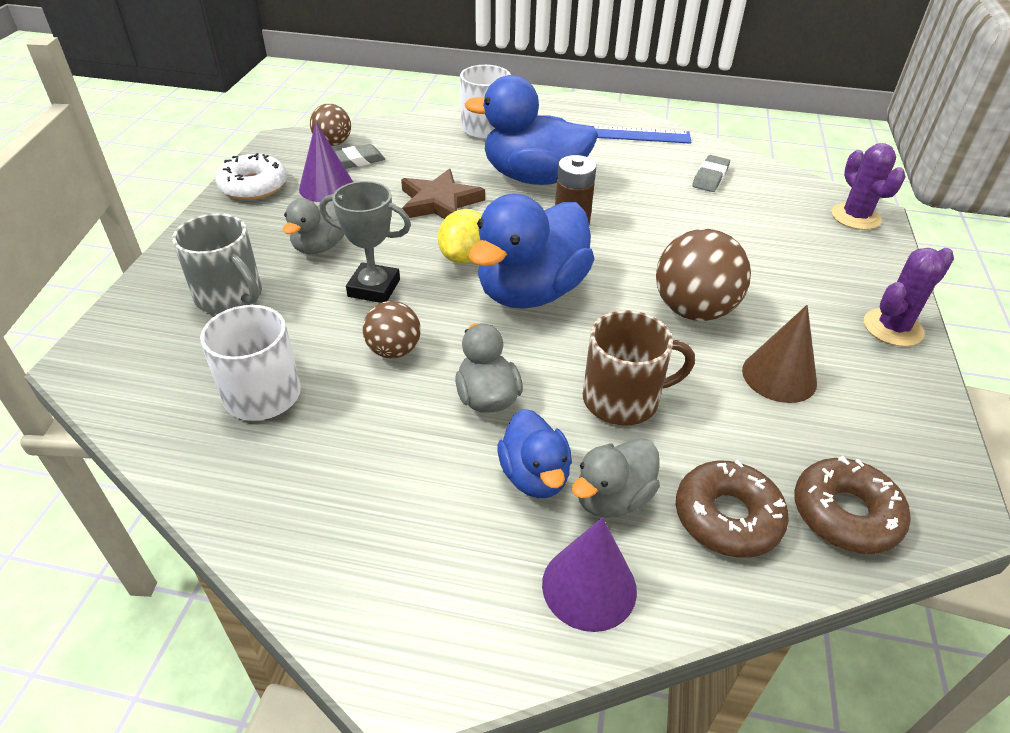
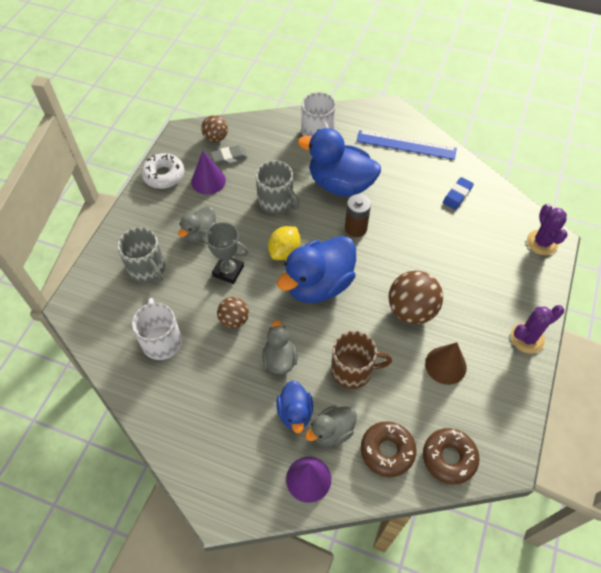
camera: 10 degrees right, 15 degrees up
(439, 202) = (276, 201): brown star -> grey mug
(710, 177) = (457, 195): grey eraser -> blue eraser

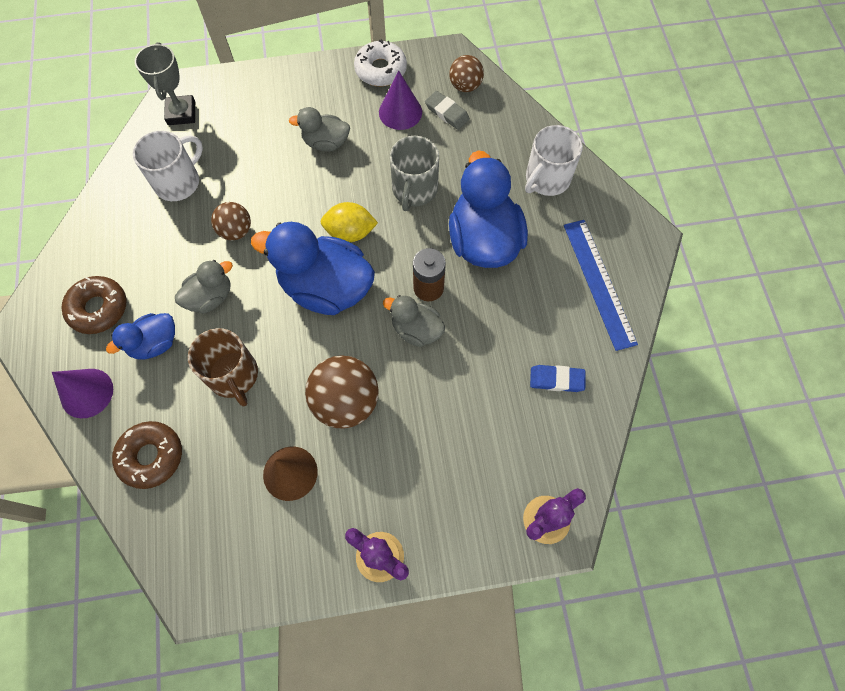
camera: 60 degrees right, 10 degrees up
(147, 268) = (255, 122): grey mug -> none
(228, 271) = (293, 193): grey trophy -> grey trophy (181, 113)
(332, 431) = (149, 389): grey duck -> grey duck (416, 330)
(449, 458) = (171, 527): brown donut -> brown donut (98, 308)

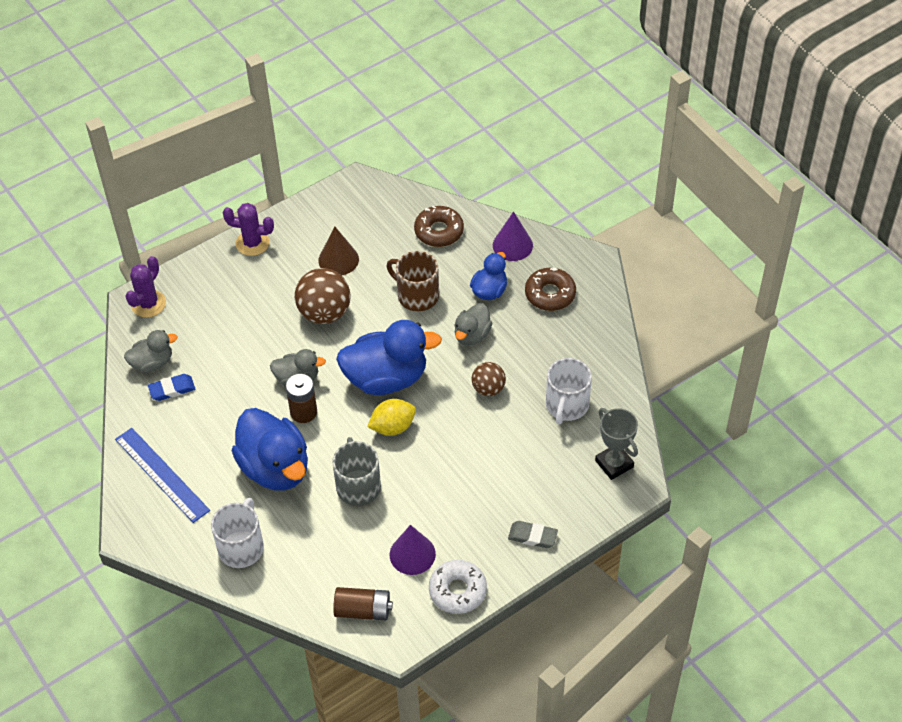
camera: 155 degrees right, 15 degrees down
(326, 143) = (463, 494): grey duck -> grey duck (152, 363)
(447, 112) = (367, 573): grey eraser -> grey eraser (532, 536)
(465, 86) = (363, 610): brown ball -> brown battery

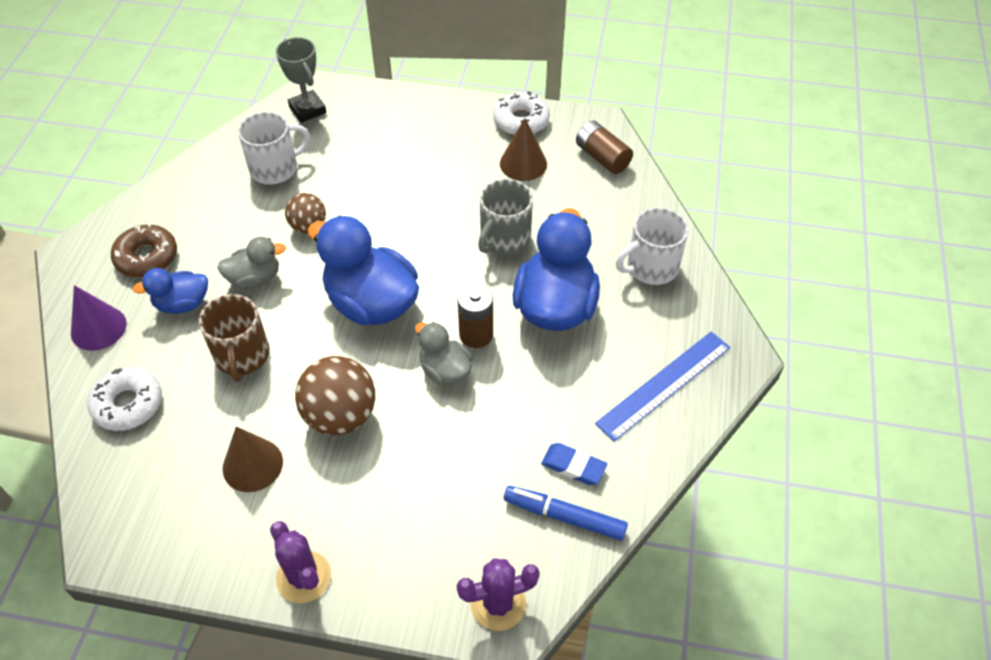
camera: 135 degrees left, 0 degrees up
(152, 363) = (565, 517): grey duck -> blue marker
(162, 474) = (664, 384): blue ruler -> blue ruler turned 45 degrees clockwise
(393, 427) = (420, 259): yellow lemon -> none
(412, 554) = (523, 163): purple cone -> brown cone
(439, 231) = (128, 404): brown donut -> white donut
(532, 536) = (426, 112): grey eraser -> none
(614, 464) = (307, 110): grey trophy -> grey trophy turned 45 degrees counterclockwise

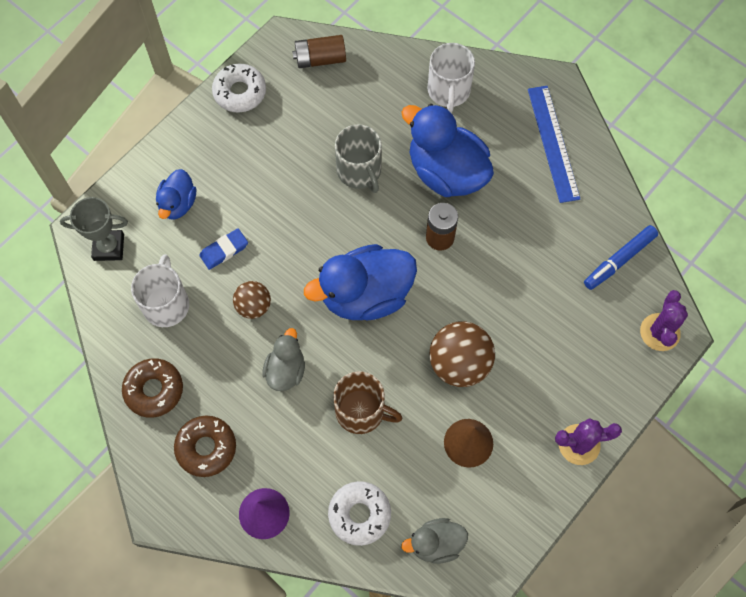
camera: 60 degrees left, 15 degrees up
(182, 304) = (278, 437): blue duck -> blue duck (178, 204)
(186, 198) = (154, 390): none -> brown donut
(445, 370) = (460, 274): grey duck -> grey duck (436, 544)
(523, 163) = (289, 116): brown cone -> none
(573, 466) = (585, 234): blue eraser -> blue eraser (224, 250)

